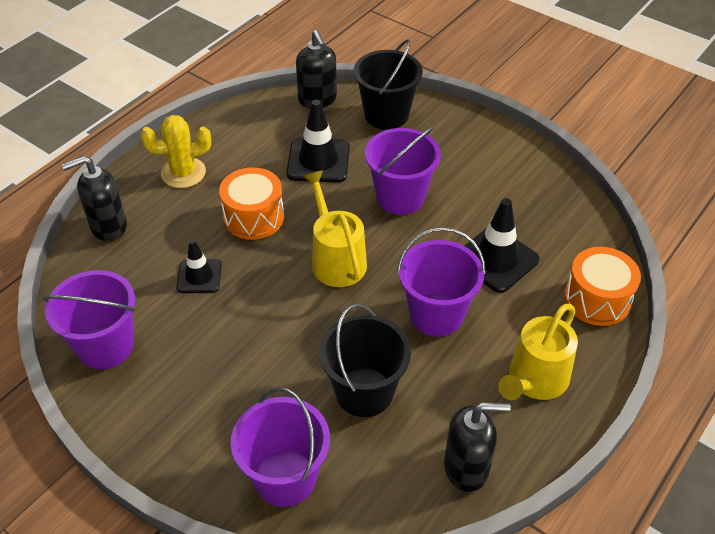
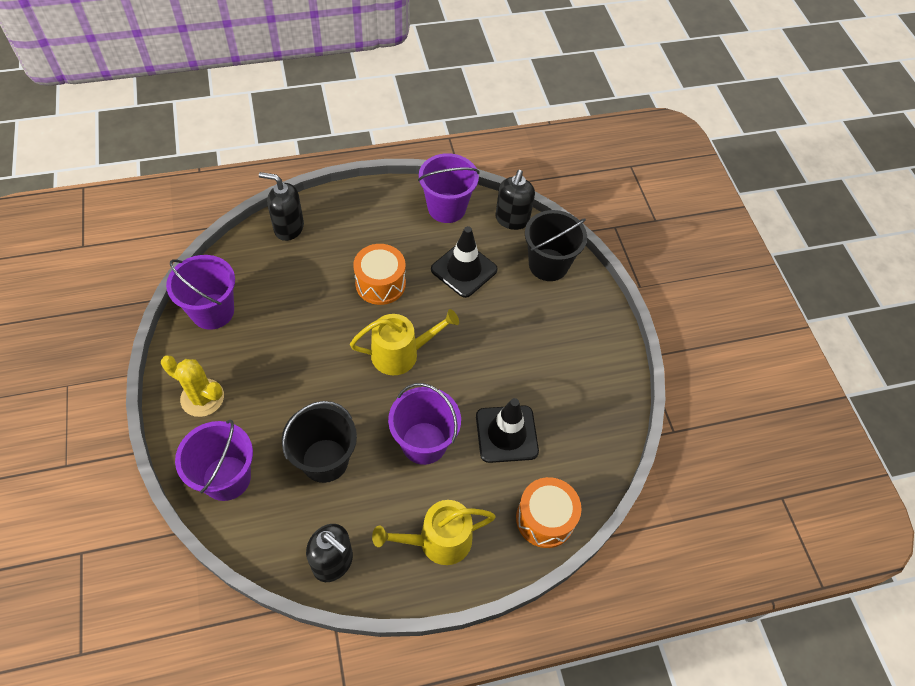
camera: 35 degrees right, 10 degrees up
(183, 173) = (369, 219): yellow cactus -> yellow cactus (202, 398)
(199, 276) = (307, 303): black traffic cone -> none
(336, 260) = (401, 354): yellow watering can -> yellow watering can turned 60 degrees clockwise
(400, 197) = (490, 337): purple bucket -> purple bucket (446, 208)

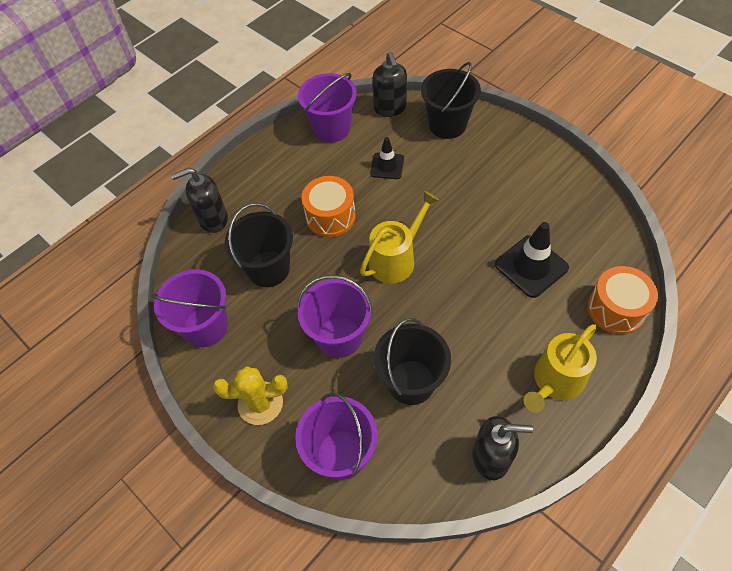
camera: 25 degrees left, 0 degrees up
(296, 296) = (268, 269): none -> black bucket
(424, 443) = (476, 315): purple bucket -> purple bucket (339, 337)
(464, 269) = (387, 166): black traffic cone -> black traffic cone, size x0.63

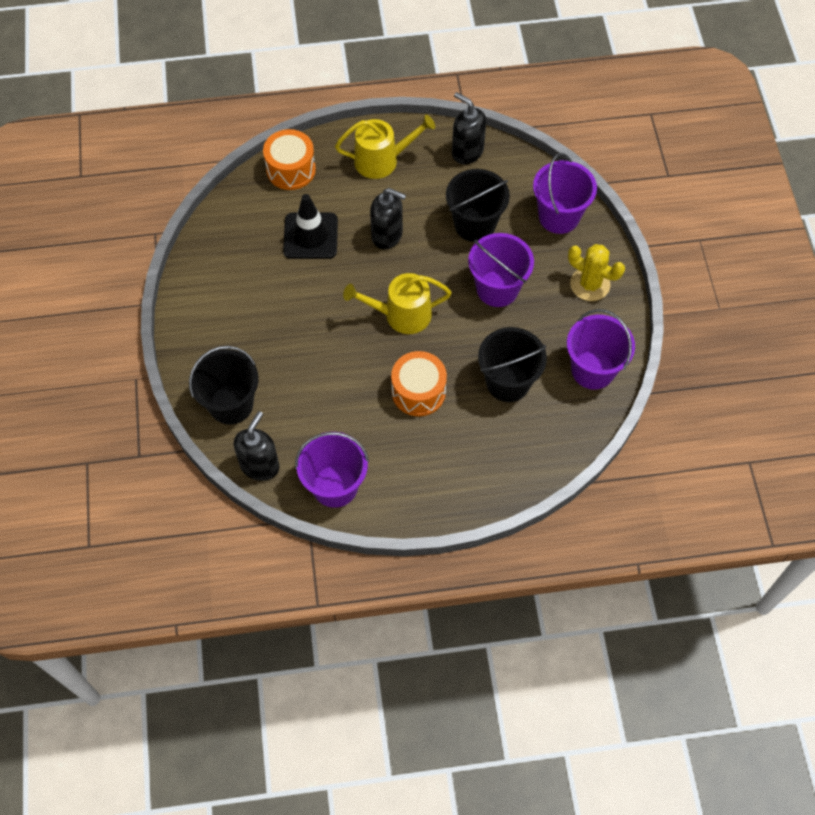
camera: 145 degrees left, 5 degrees up
(213, 219) = (521, 467): black soap dispenser -> black soap dispenser (387, 235)
(387, 166) = (326, 403): black traffic cone -> none

